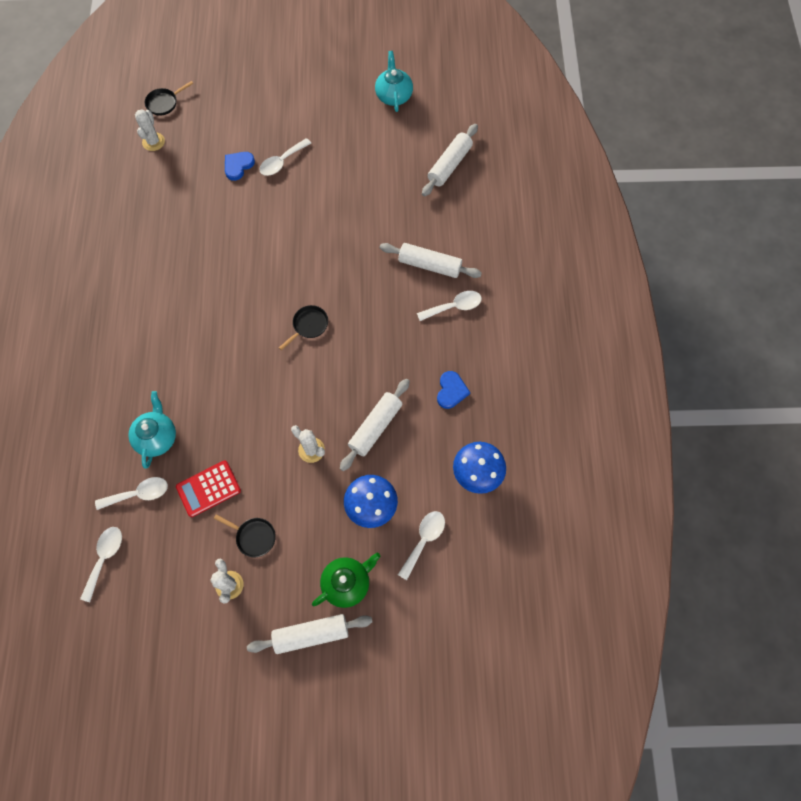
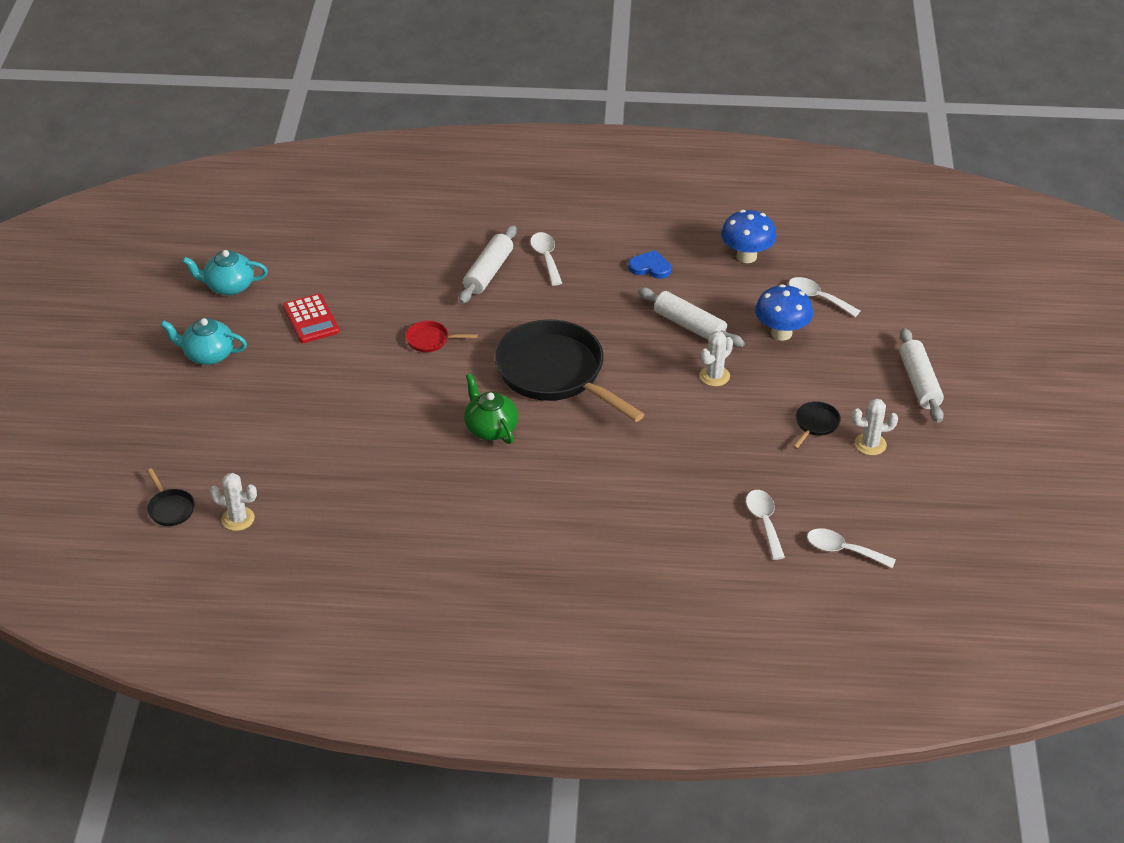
camera: 85 degrees left, 25 degrees down
(157, 437) = (692, 507): turquoise teapot -> turquoise teapot (208, 354)
(208, 488) = (758, 461): red calculator -> red calculator (311, 319)
(238, 166) = (303, 432): blue heart -> none
(282, 162) = (307, 390): white spoon -> none
(309, 325) = (555, 373): black pan -> black pan, size x2.50
(342, 233) = (430, 340): none -> red pan
(347, 583) = (864, 355): green teapot -> green teapot (490, 428)
(449, 165) = (350, 247): white rolling pin -> none

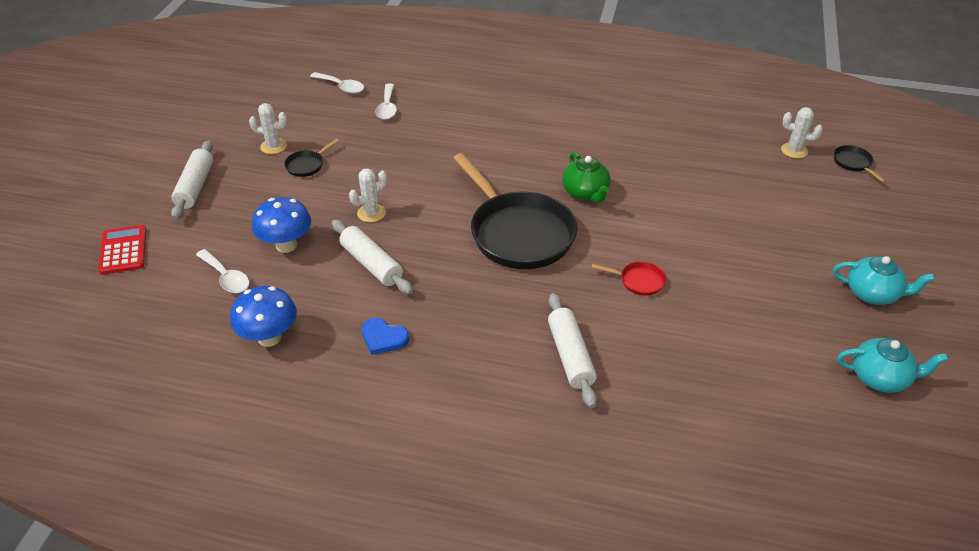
camera: 170 degrees left, 0 degrees up
(311, 319) = (771, 321): red calculator -> red calculator (123, 250)
(488, 272) = (570, 356): white rolling pin -> white rolling pin turned 45 degrees counterclockwise
(546, 257) = (499, 367): white spoon -> none

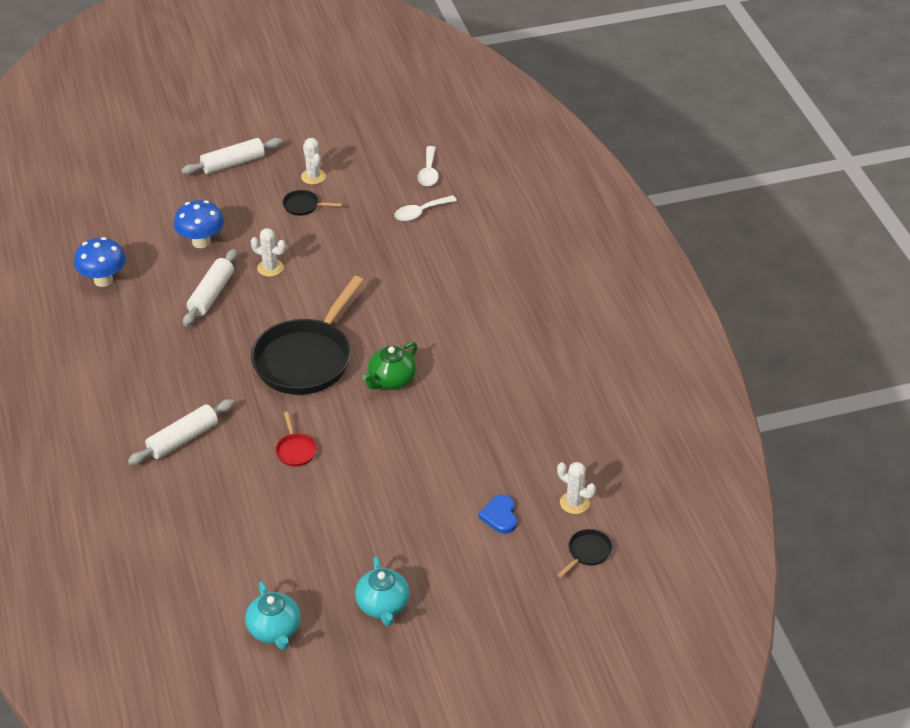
camera: 60 degrees right, 0 degrees up
(123, 250) = (140, 168): red calculator -> none
(226, 277) = (147, 230): white spoon -> none
(383, 338) = (138, 335): blue heart -> blue heart (500, 516)
(794, 150) = (574, 503): white cactus -> white cactus turned 45 degrees counterclockwise

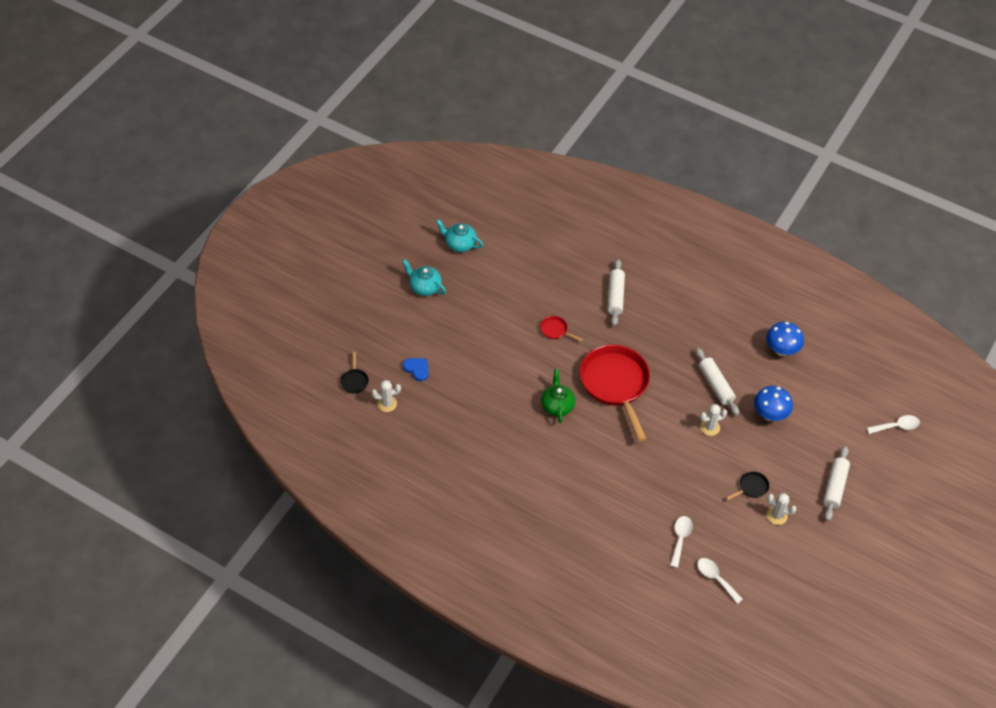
camera: 135 degrees right, 10 degrees up
(109, 166) = (896, 426): none -> white spoon
(306, 359) = (615, 384): black pan -> red pan

